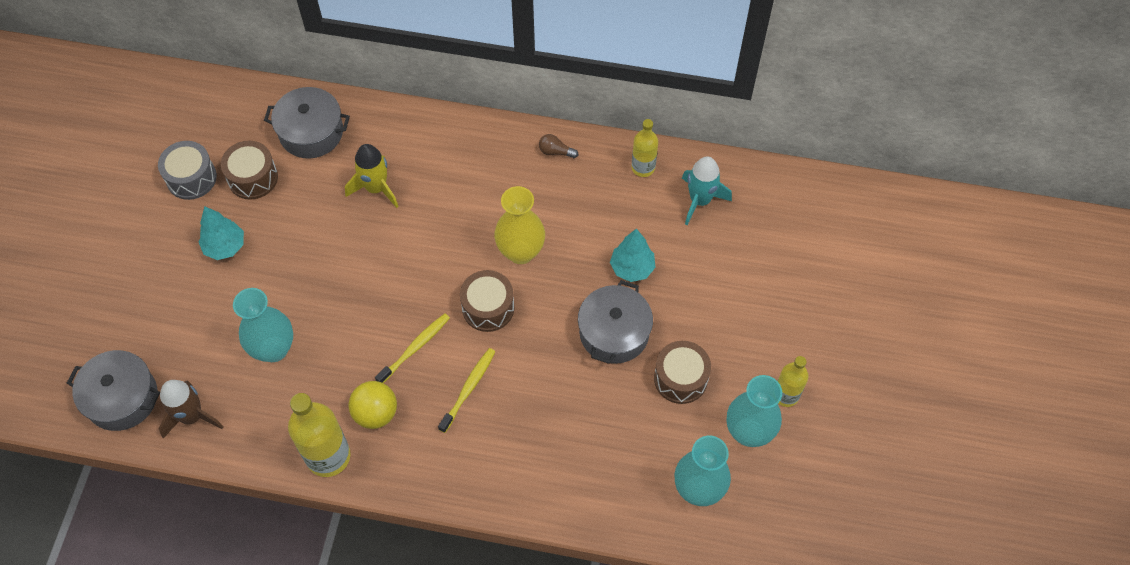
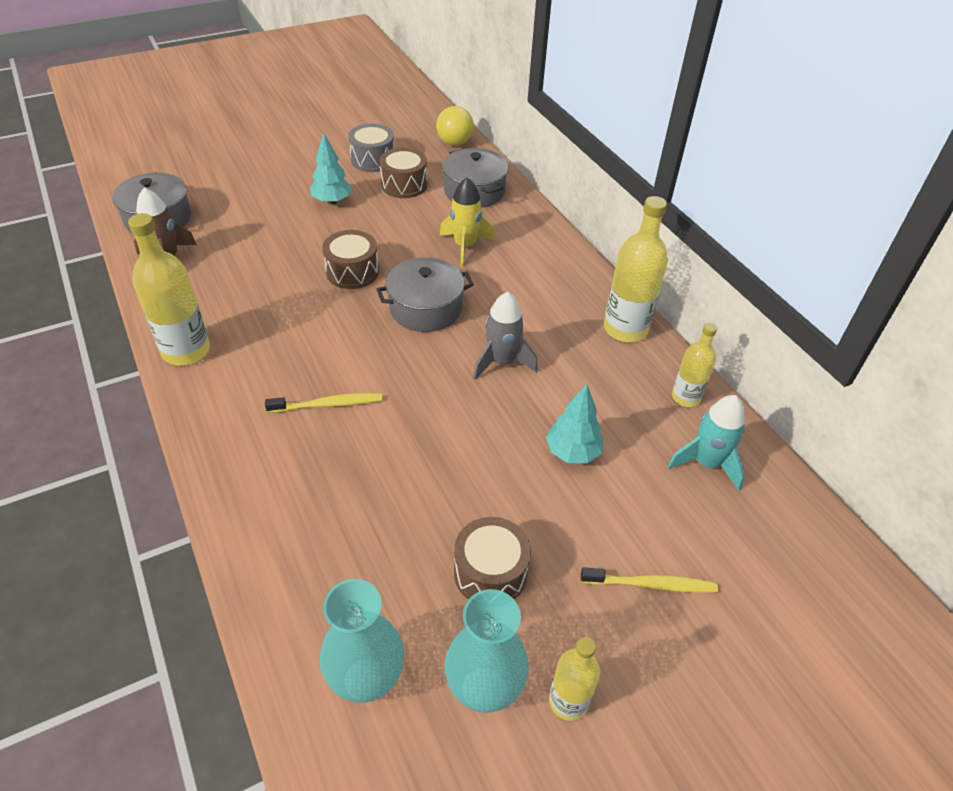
camera: 50 degrees right, 15 degrees down
(274, 349) = (265, 268): turquoise vase -> none
(375, 413) = (252, 357): yellow ball -> yellow ball (454, 143)
(415, 348) = (338, 347): yellow toothbrush -> yellow toothbrush (651, 584)
(488, 308) = (423, 372): brown drum -> brown drum (352, 272)
(521, 252) = (502, 362): yellow vase -> grey rocket
(555, 152) = (625, 329): brown light bulb -> yellow bottle
(614, 332) = (488, 480): grey pot -> grey pot (425, 308)

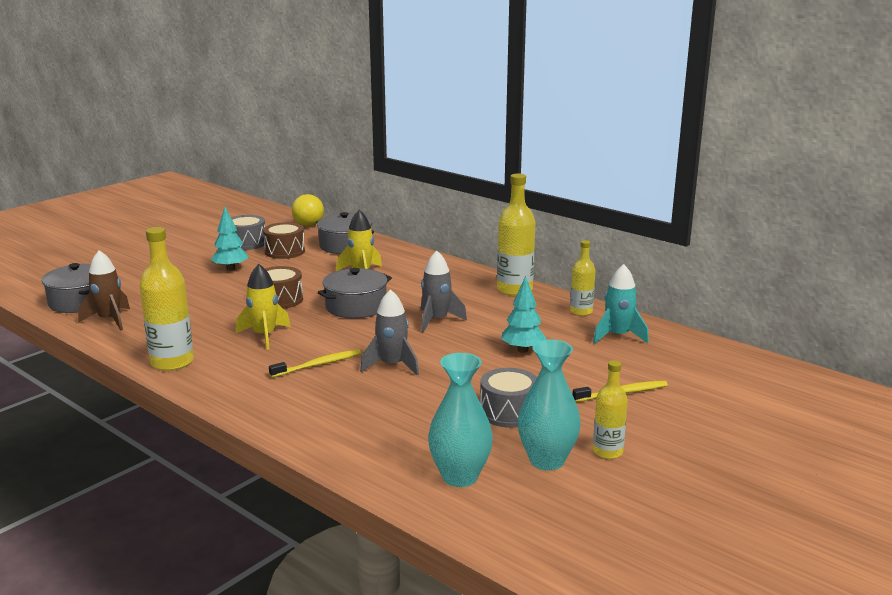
camera: 20 degrees left, 25 degrees down
(301, 333) = (264, 336): none -> yellow rocket
(406, 433) = (392, 365): none -> grey rocket
(490, 572) = (509, 412): brown drum -> grey drum

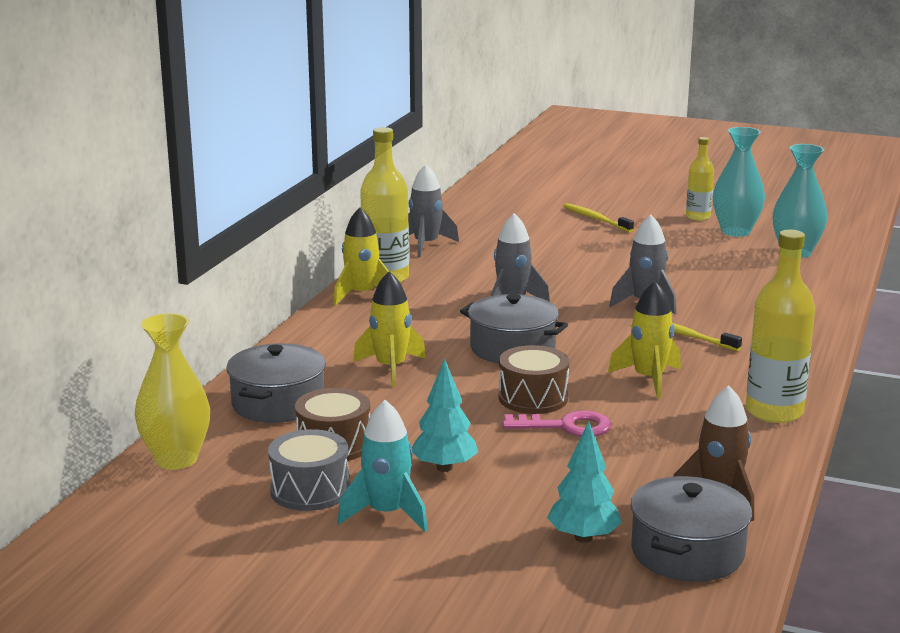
camera: 110 degrees left, 0 degrees up
(235, 301) = (566, 426): none -> pink key
(308, 225) = (176, 459): yellow ball -> yellow vase
(487, 280) = (362, 295): none -> yellow rocket
(509, 412) = (678, 249): grey drum -> none
(522, 350) = (548, 258): turquoise tree -> turquoise tree (583, 537)
(581, 312) = (426, 245): yellow bottle -> grey rocket
(618, 336) = (477, 228): turquoise rocket -> turquoise rocket (387, 514)

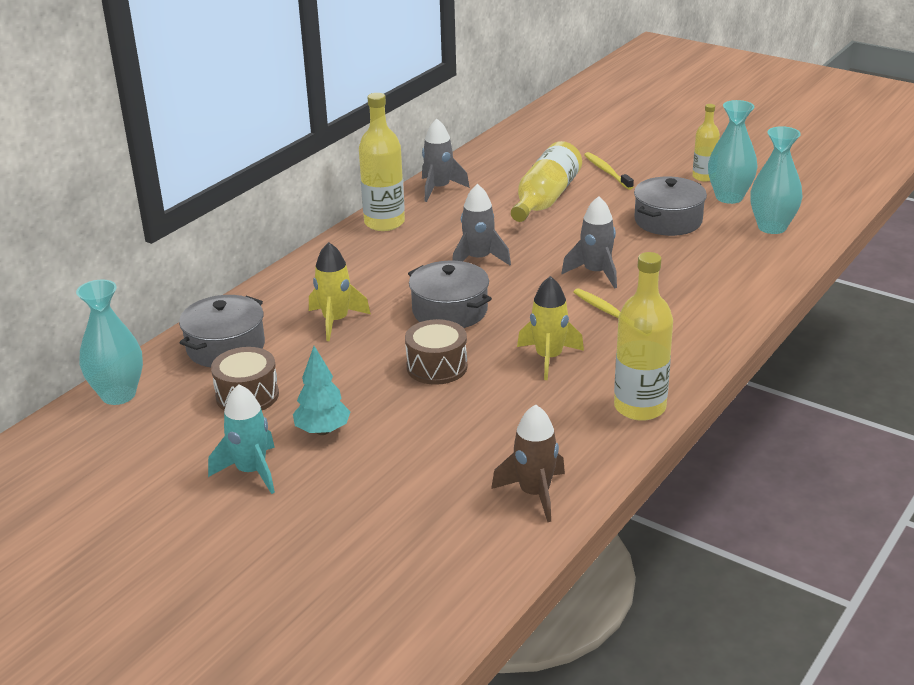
camera: 15 degrees right, 10 degrees up
(176, 459) = (118, 395): yellow vase -> turquoise vase
(310, 490) = (204, 439): grey drum -> none
(362, 295) = (354, 239): yellow rocket -> none
(547, 245) = (545, 199): none -> yellow bottle
(566, 426) = (447, 401): pink key -> none
(583, 537) = (396, 518): turquoise tree -> none
(687, 552) = (474, 546): grey pot -> grey pot (668, 221)

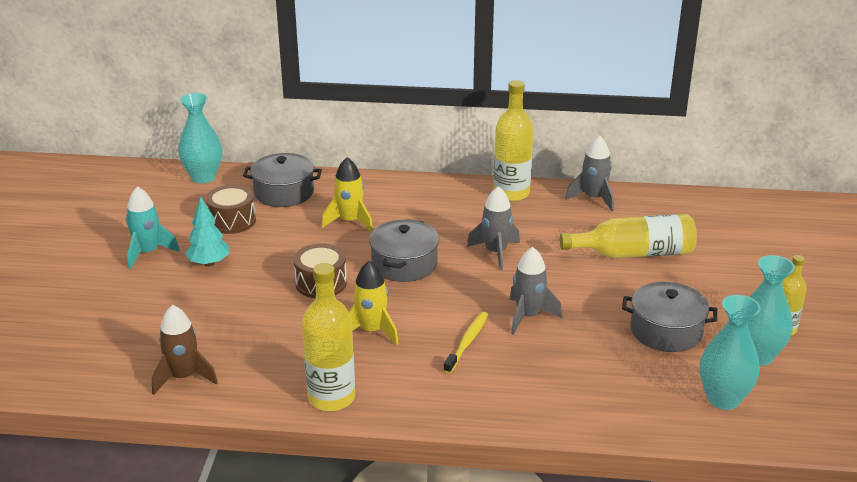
camera: 60 degrees right, 0 degrees up
(607, 171) = (725, 270): yellow toothbrush -> none

